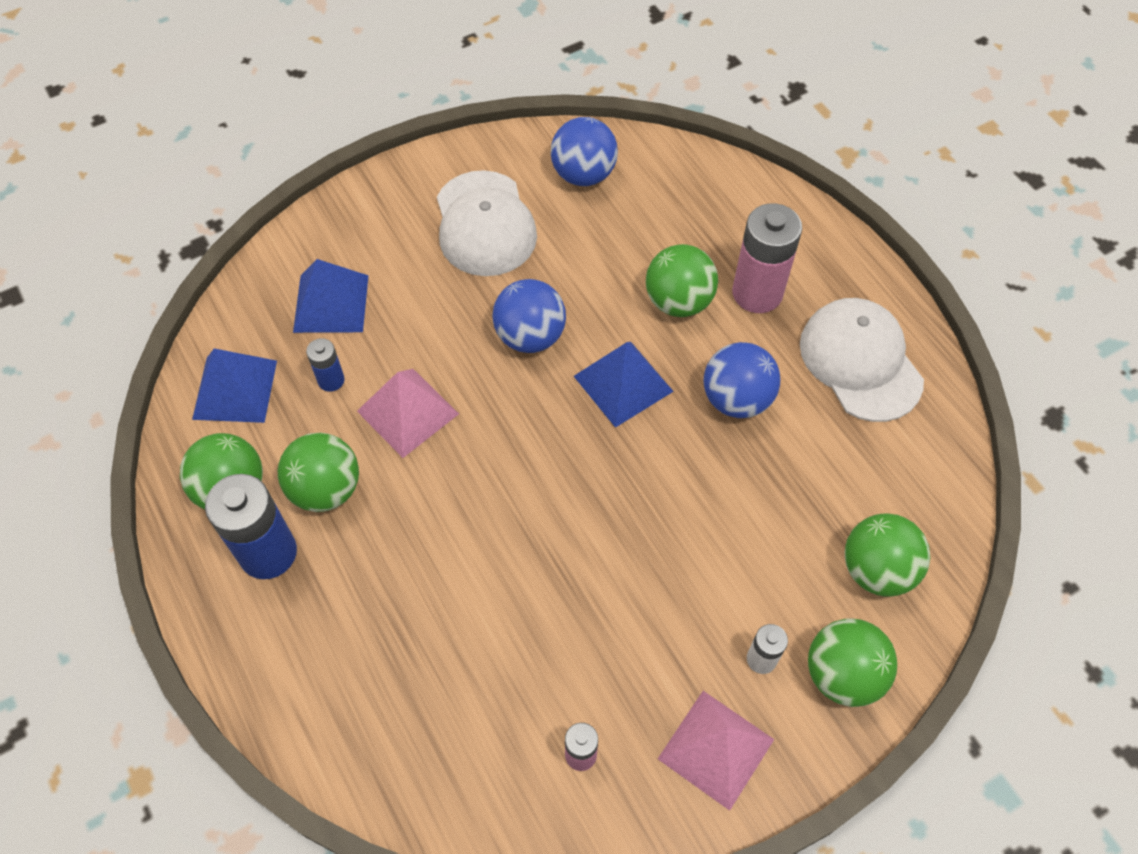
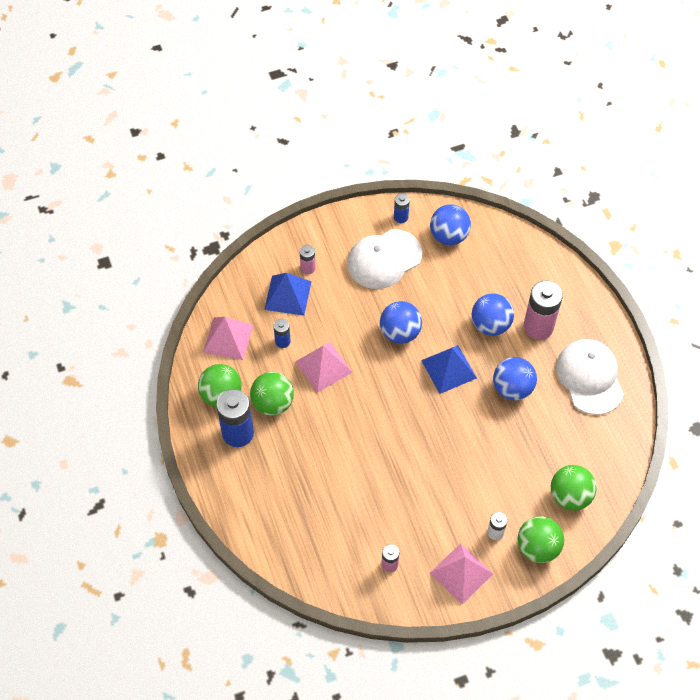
camera: 10 degrees right, 0 degrees up
(235, 389) = (228, 338): blue pyramid -> pink pyramid
(359, 255) = (308, 268): none -> pink battery
(484, 224) = (384, 259): white cap -> white cap turned 60 degrees clockwise
(501, 157) = (401, 217): none -> blue battery
(678, 301) = (490, 325): green ball -> blue ball

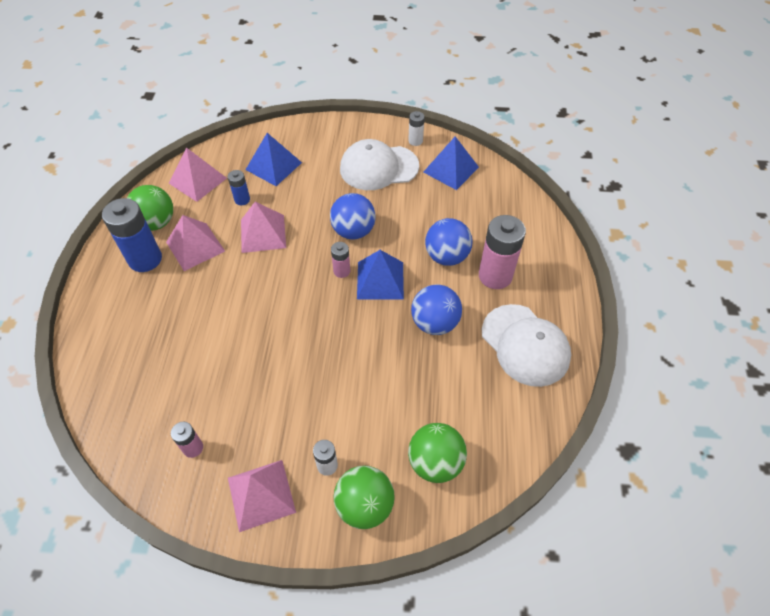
camera: 25 degrees right, 5 degrees down
(273, 403) = (195, 246): green ball -> pink pyramid
(308, 268) = (306, 151): pink battery -> pink battery (341, 271)
(401, 217) = (415, 141): blue battery -> white battery
(448, 236) = (451, 169): blue ball -> blue pyramid
(590, 377) = (525, 345): white cap -> white cap turned 135 degrees clockwise

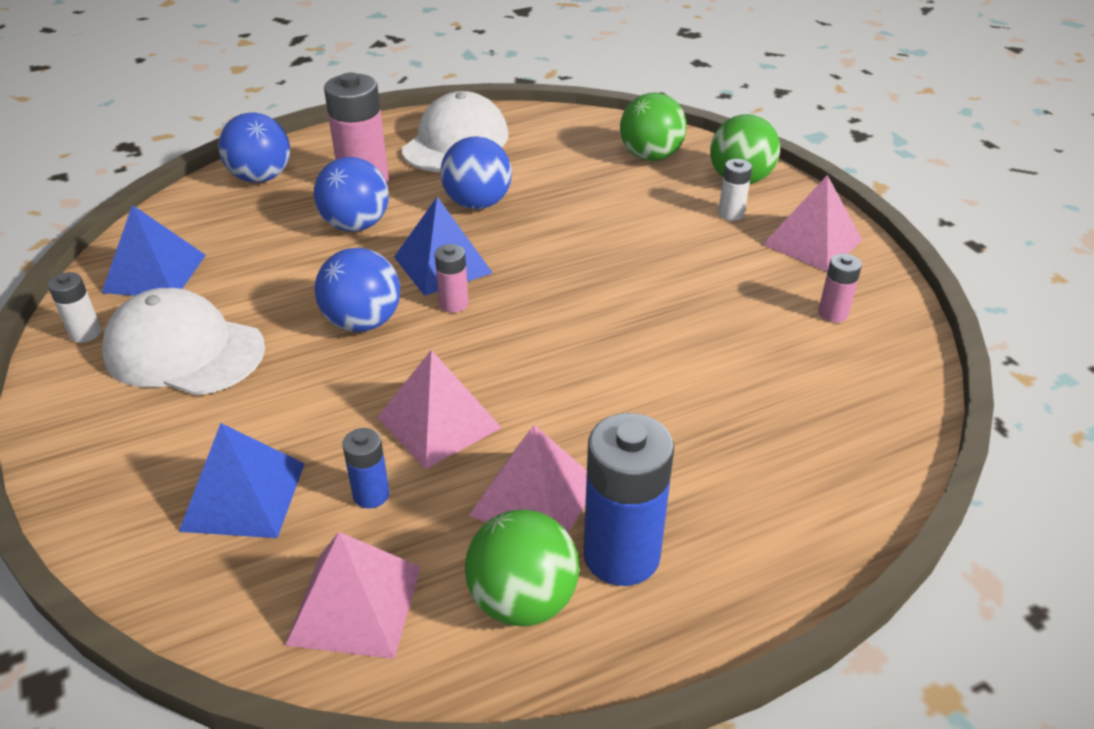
camera: 120 degrees left, 15 degrees down
(378, 167) = (184, 350): white cap -> white cap turned 150 degrees clockwise
(530, 230) = (261, 177): none -> blue ball

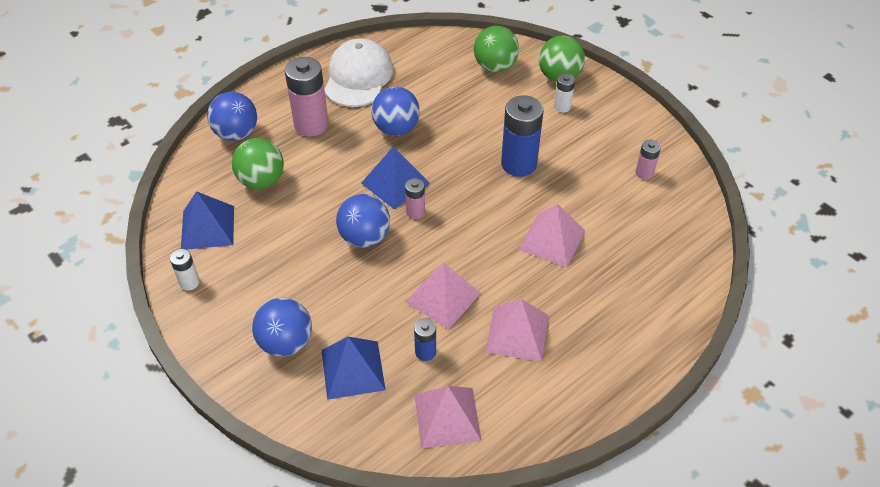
camera: 15 degrees left, 10 degrees up
(184, 350) = (262, 281): white cap -> none
(356, 225) = (323, 162): blue ball -> blue ball (286, 342)
(523, 600) = (534, 394): green ball -> green ball (261, 181)
(621, 555) = (576, 356): blue battery -> blue battery (518, 164)
(812, 242) = (618, 120): pink pyramid -> pink pyramid (552, 239)

